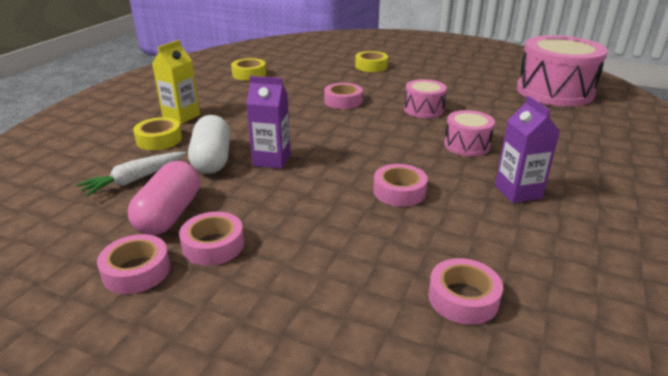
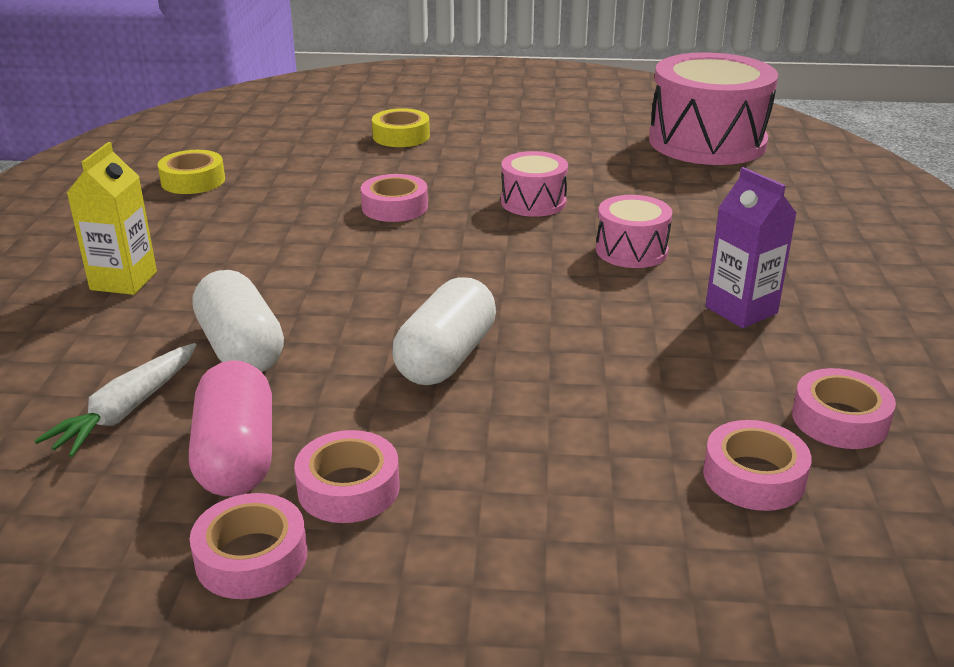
camera: 20 degrees left, 0 degrees up
(159, 139) = (114, 331): yellow tape -> none
(271, 160) = (345, 330): purple carton -> none
(316, 185) = (446, 357): none -> white capsule
(399, 191) = (578, 342): pink tape -> pink tape (840, 419)

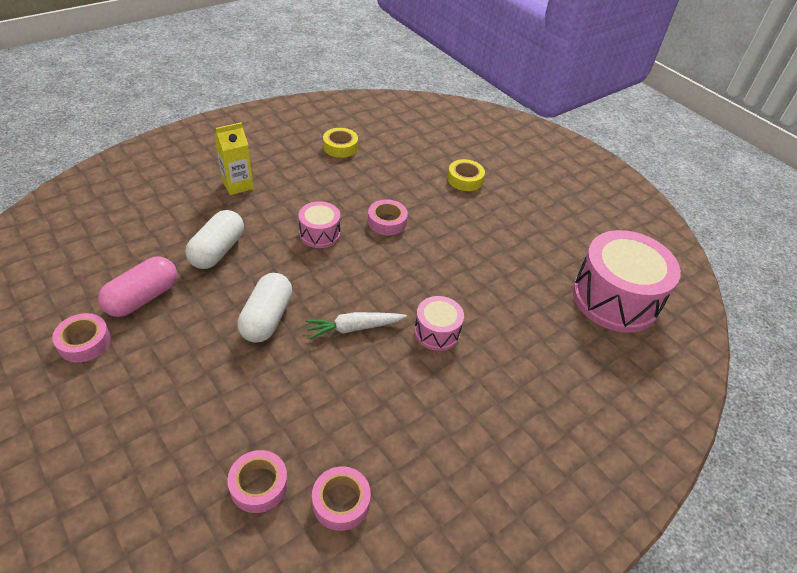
camera: 45 degrees right, 15 degrees up
(126, 410) = (149, 248): white carrot -> white carrot (354, 328)
(348, 488) = (146, 344): pink tape -> none
(446, 357) = (267, 318): white capsule -> white capsule turned 60 degrees counterclockwise
(533, 202) = (448, 266): pink drum -> pink drum (320, 234)
(741, 310) = (417, 409): purple carton -> none

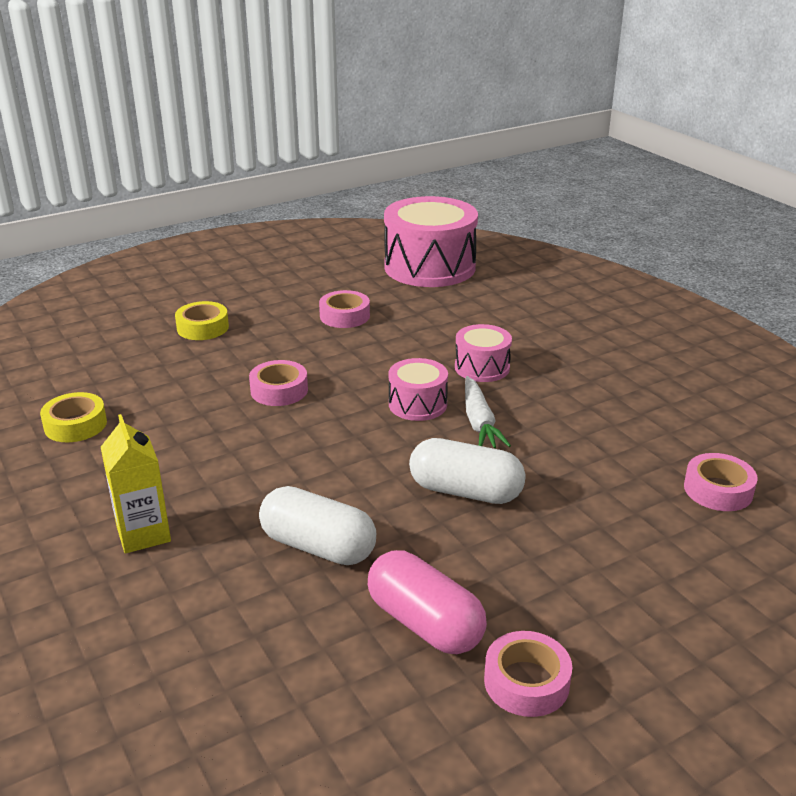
camera: 80 degrees left, 15 degrees down
(320, 234) = (294, 447): pink drum -> pink drum (417, 404)
(341, 501) = (717, 436): pink tape -> pink tape (344, 316)

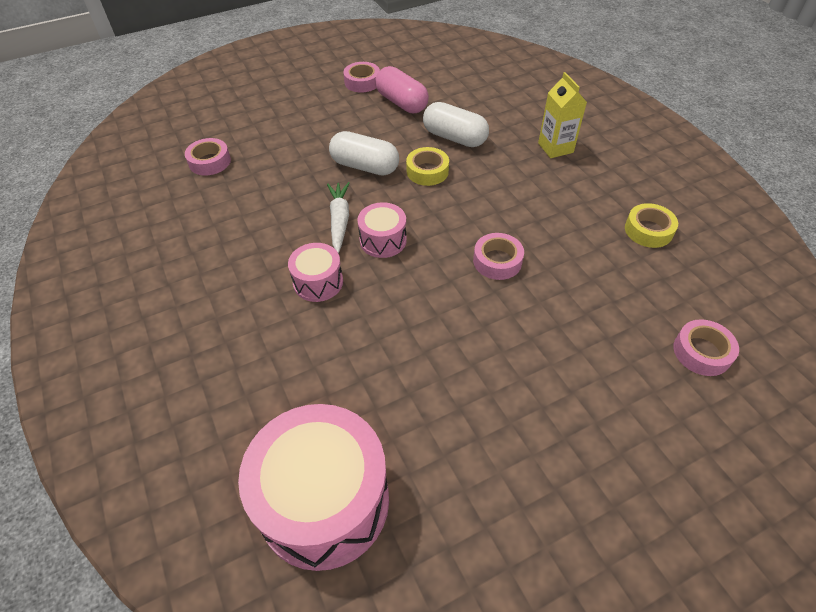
camera: 175 degrees left, 20 degrees up
(203, 327) = (597, 361): yellow tape -> yellow tape (427, 171)
(344, 316) = (443, 376): pink tape -> pink tape (702, 352)

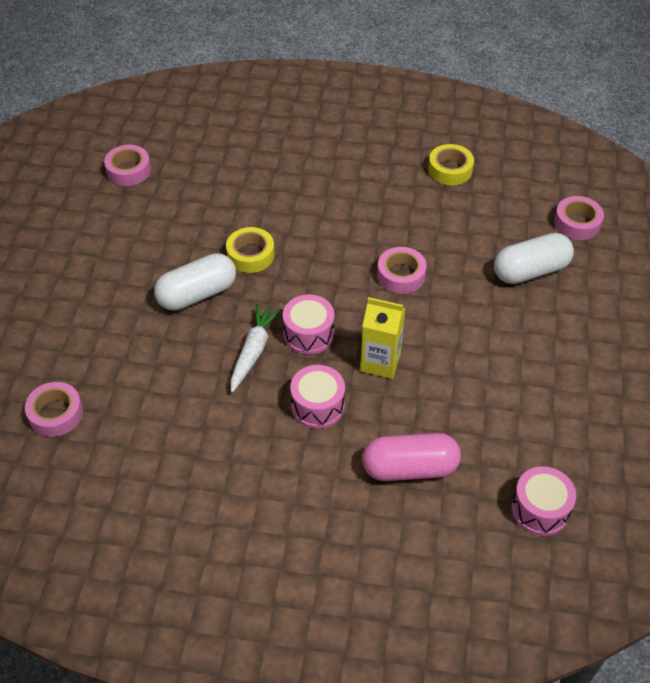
camera: 55 degrees left, 0 degrees up
(324, 501) = (540, 509): pink drum -> pink drum, size x0.50
(339, 220) = (253, 351): white carrot -> white carrot turned 75 degrees clockwise
(362, 82) = (60, 225): pink tape -> pink tape (128, 170)
(401, 103) = (130, 216): pink capsule -> pink capsule (410, 468)
(454, 138) = (224, 210): white capsule -> white capsule (530, 271)
(555, 148) = (307, 156): yellow carton -> yellow carton (380, 362)

